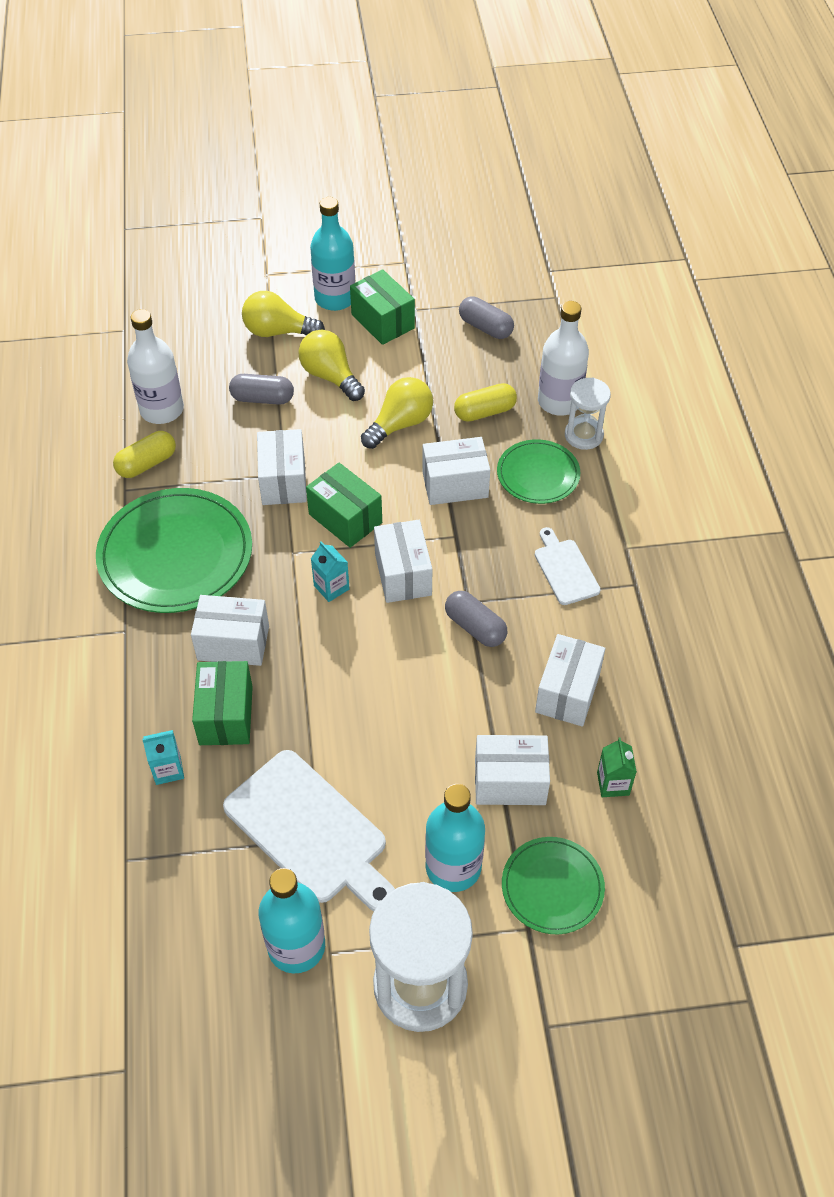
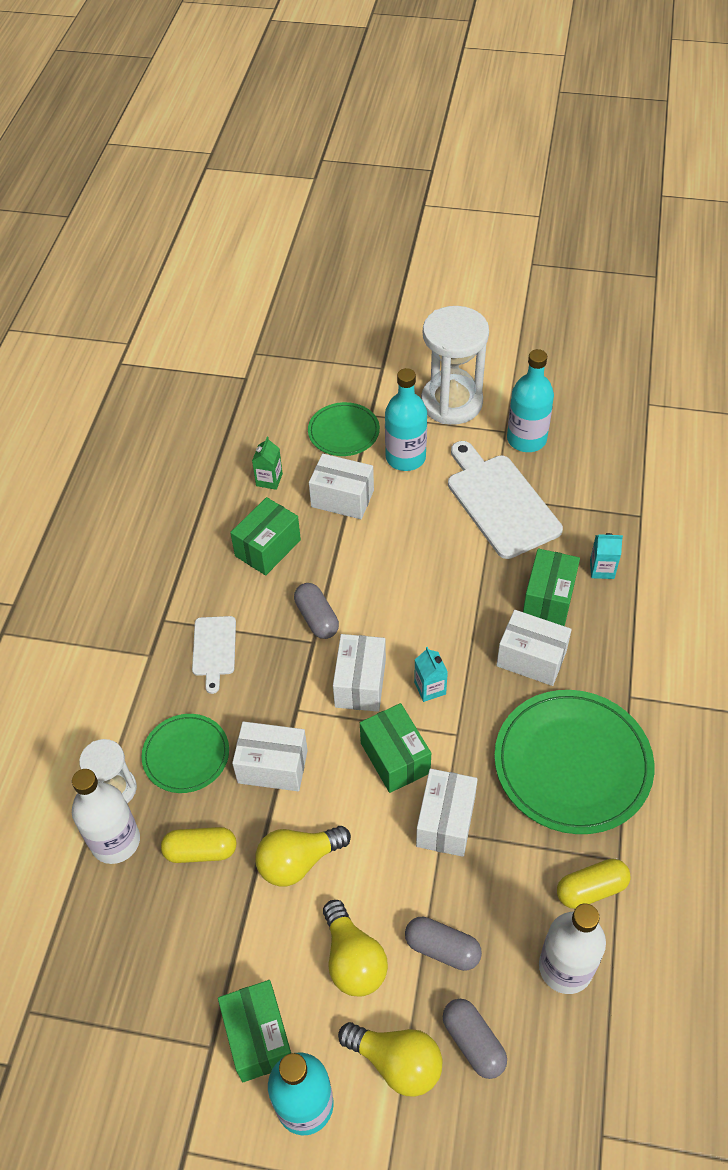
camera: 160 degrees left, 0 degrees up
(485, 327) = (138, 984): grey capsule -> grey capsule (473, 1042)
(567, 692) = (268, 548): white box -> green box

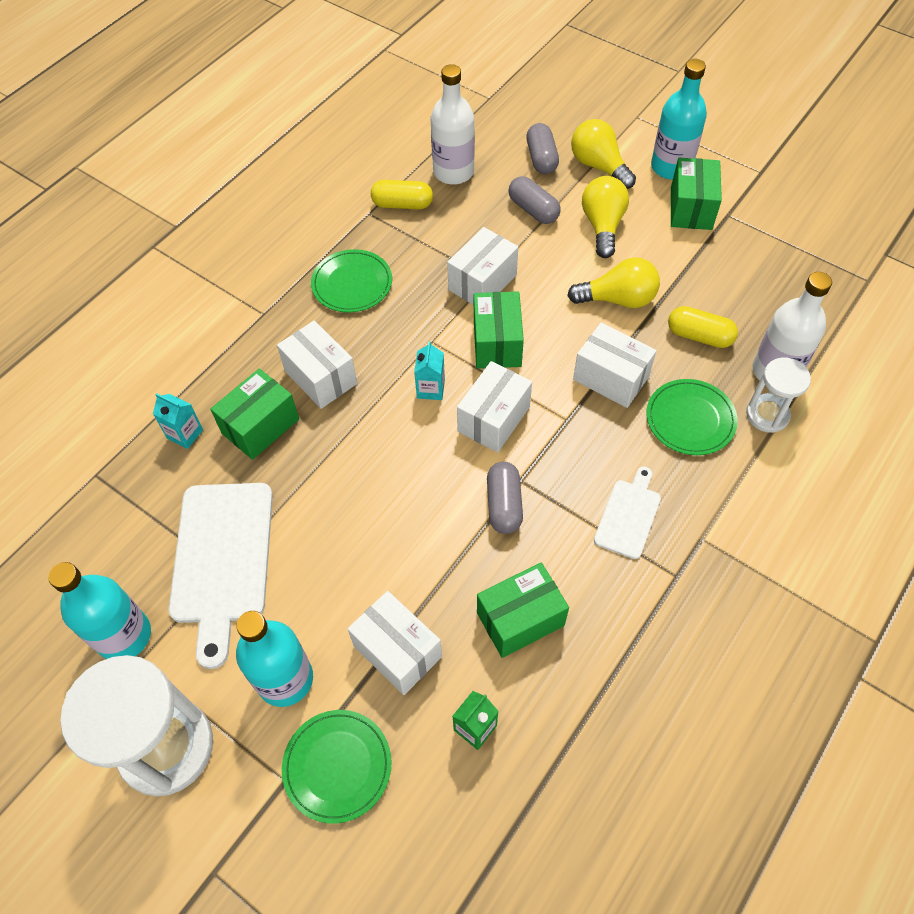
camera: 155 degrees left, 5 degrees up
(572, 764) = (352, 283): green plate -> green plate, size x0.56

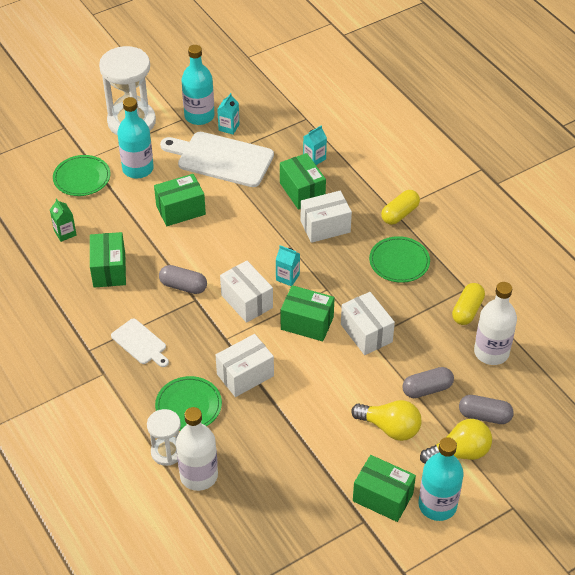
camera: 110 degrees right, 10 degrees down
(143, 577) = (229, 127): none -> turquoise carton
(356, 571) = (180, 210): none -> green box
(397, 651) = (124, 214): white box -> none
(618, 299) = (312, 407): yellow light bulb -> none
(699, 336) = (253, 443): yellow capsule -> yellow capsule (399, 214)

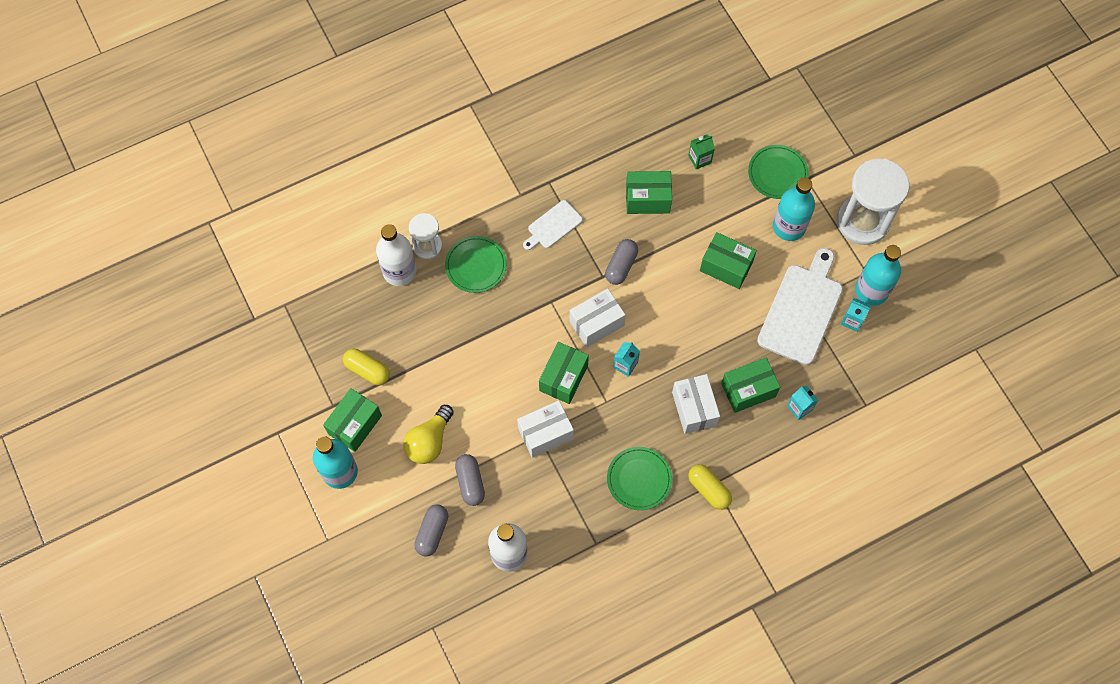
camera: 95 degrees right, 20 degrees up
(180, 210) = (726, 267): green box -> green box turned 45 degrees counterclockwise
(245, 375) = (505, 316): white box -> none
(459, 452) = (393, 501): yellow light bulb -> none
(467, 310) = (566, 539): yellow capsule -> yellow capsule (367, 370)

